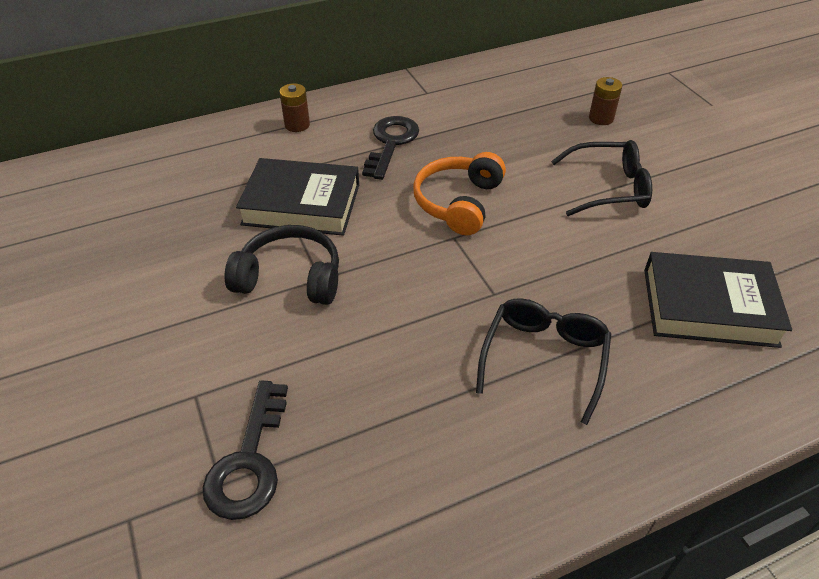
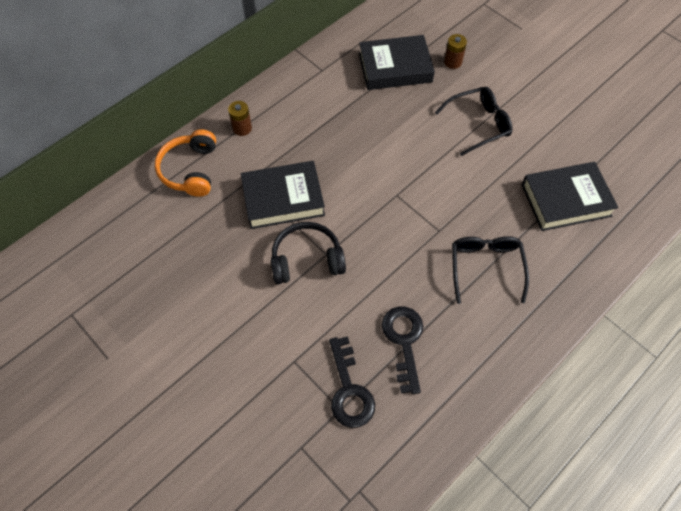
camera: 20 degrees left, 15 degrees up
(391, 143) = (318, 126): black key -> black key (404, 341)
(458, 202) = (387, 165): orange headphones -> orange headphones (190, 170)
(521, 108) = (395, 68): none -> black book

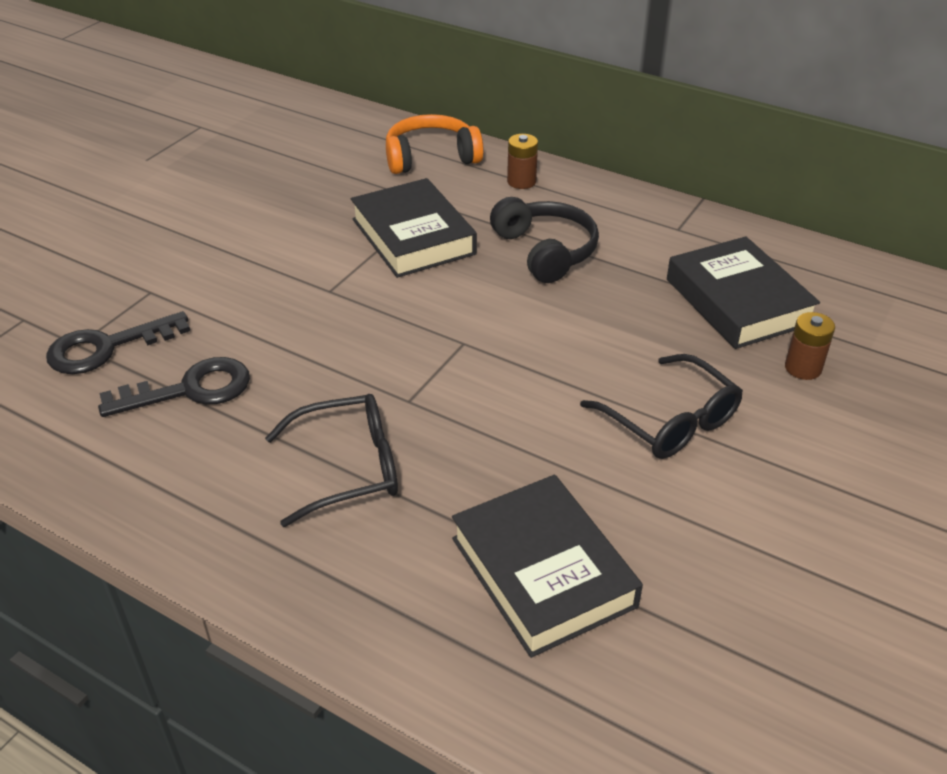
camera: 75 degrees right, 20 degrees down
(307, 259) = (315, 274): black headphones -> black headphones (546, 251)

